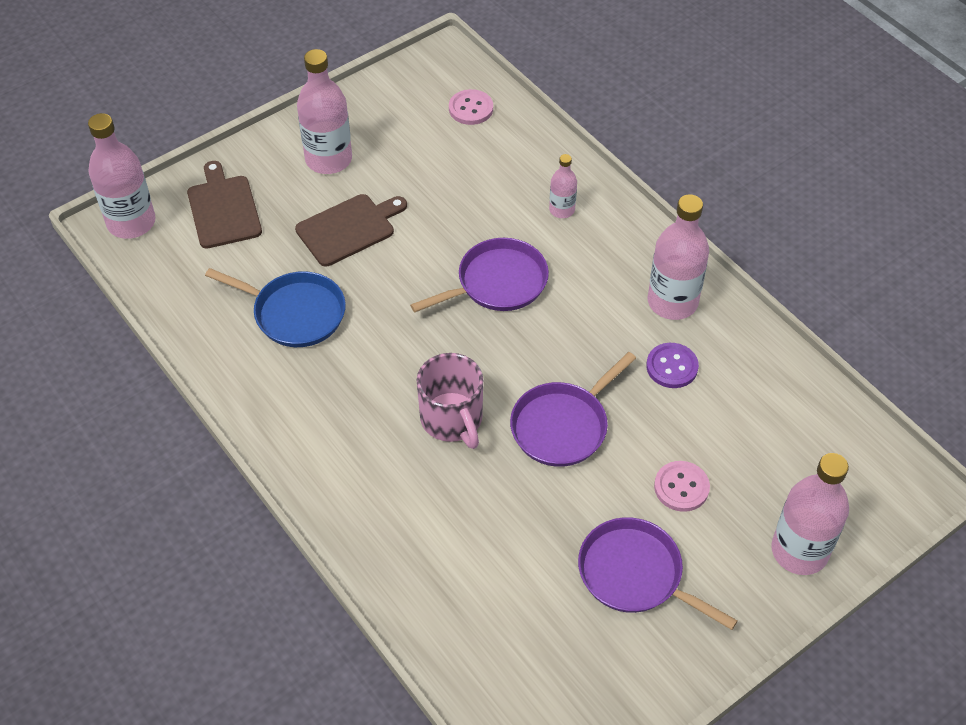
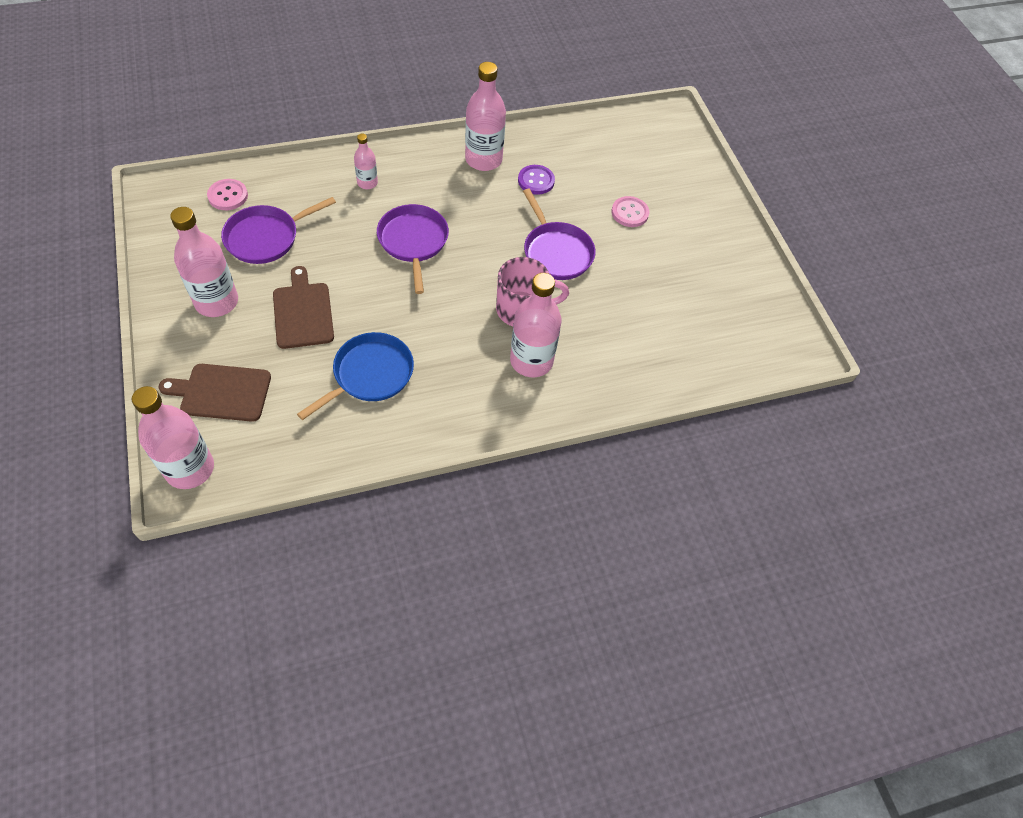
camera: 75 degrees left, 5 degrees up
(635, 574) = (683, 259): purple pan -> purple pan (266, 238)
(799, 551) = (695, 179): pink bottle -> pink bottle (531, 361)

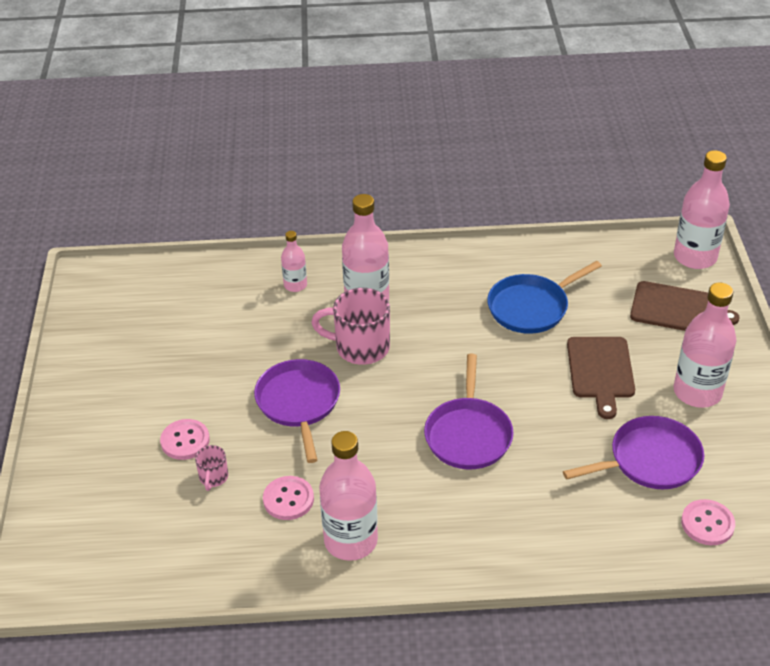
camera: 160 degrees left, 15 degrees down
(367, 183) = (519, 522): pink bottle -> pink bottle (295, 285)
(536, 181) = (288, 499): purple button -> pink button
(595, 189) = (213, 477): none -> pink mug

